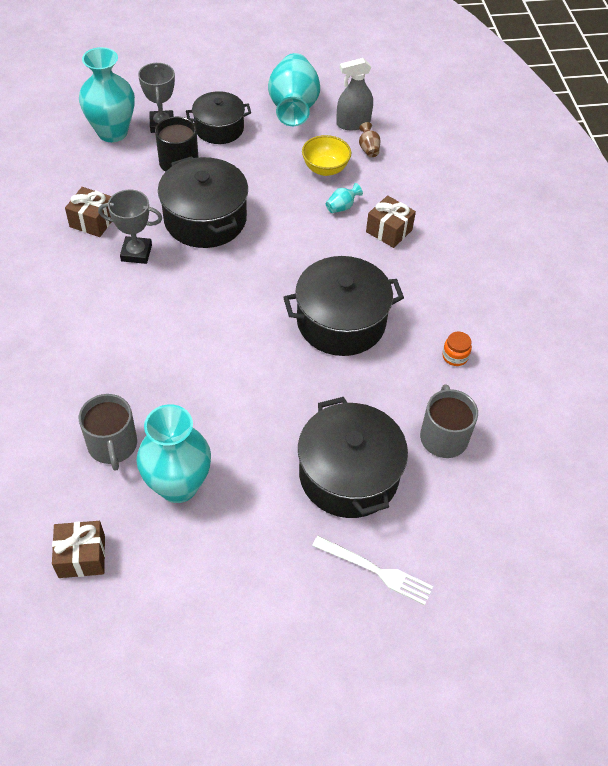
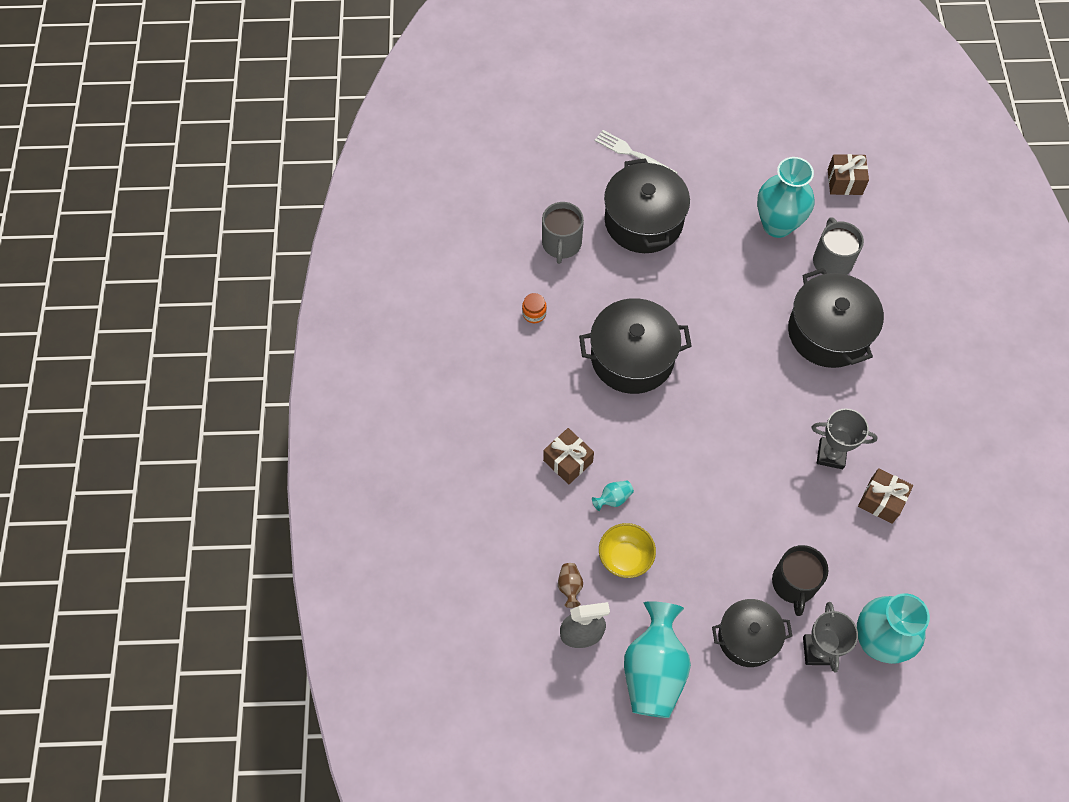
camera: 170 degrees left, 10 degrees up
(205, 219) = (762, 494): black pot -> black pot (828, 332)

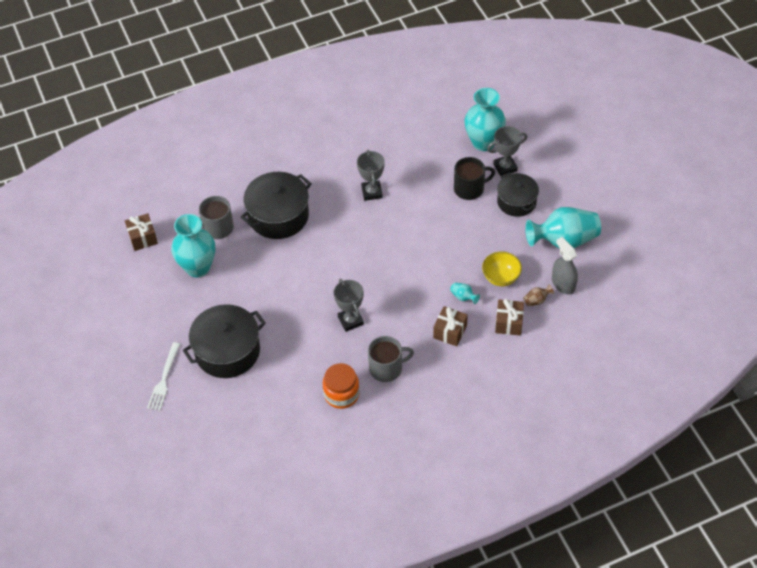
camera: 110 degrees left, 10 degrees down
(534, 313) = (341, 394): orange jar -> orange jar, size x1.83
(561, 244) = (271, 398): grey mug -> grey mug (386, 368)
(632, 357) = (350, 320): black pot -> grey trophy
(881, 500) = (391, 160): brown gift -> brown gift (508, 323)

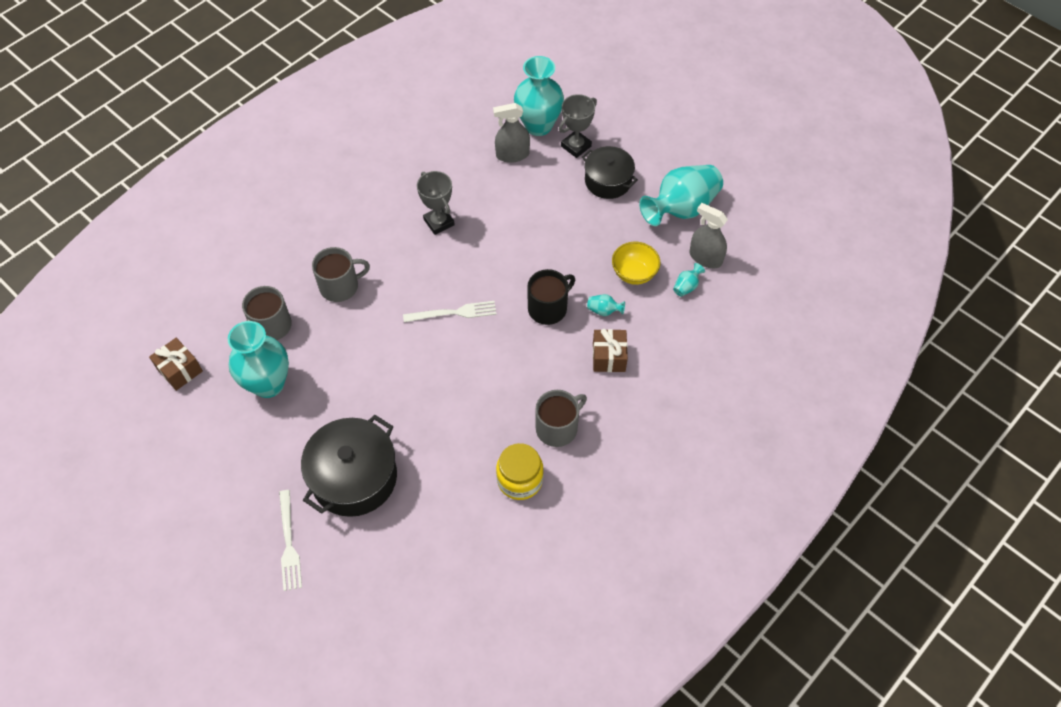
camera: 25 degrees left, 5 degrees up
(278, 216) = (340, 286): black pot -> grey mug
(341, 394) = (520, 480): orange jar -> yellow jar
(350, 320) = (487, 385): grey trophy -> none
(351, 261) = (453, 313): none -> white fork
(452, 159) = (512, 155): none -> grey spray bottle
(469, 189) = (549, 183): black mug -> black mug (548, 308)
(508, 323) = (669, 323): brown gift -> none
(536, 300) = (686, 286): brown vase -> turquoise vase

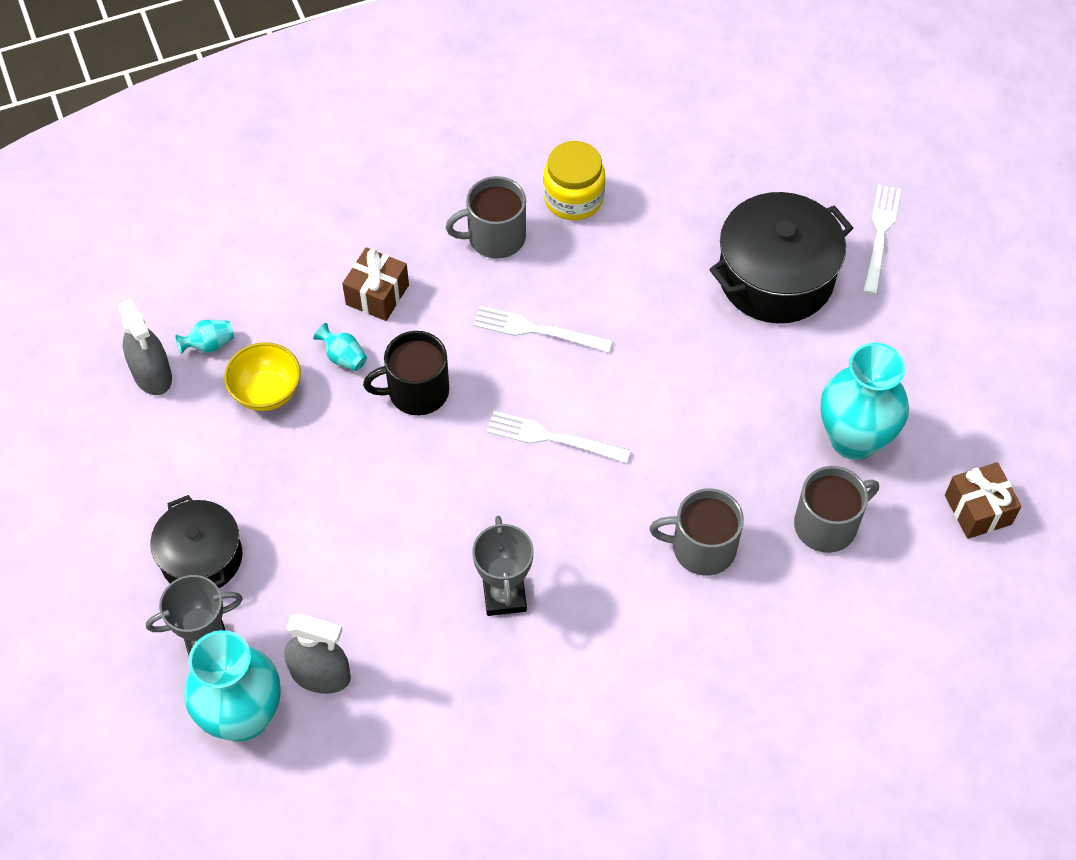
camera: 155 degrees left, 0 degrees up
(496, 374) = (537, 330): none -> white fork
(681, 208) = (127, 463): turquoise vase -> none

